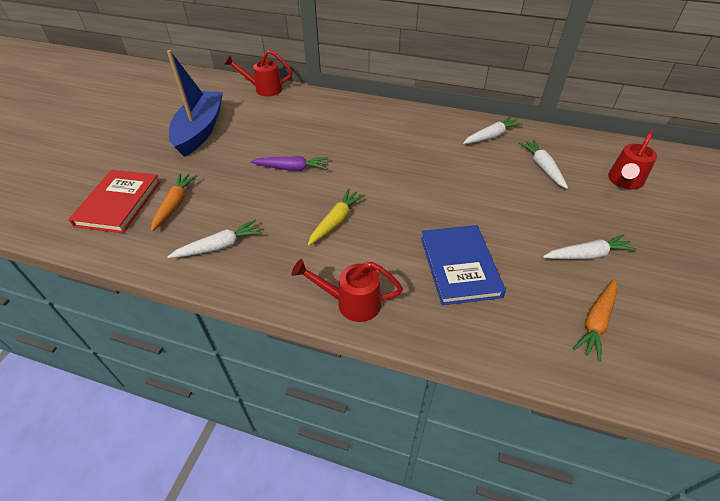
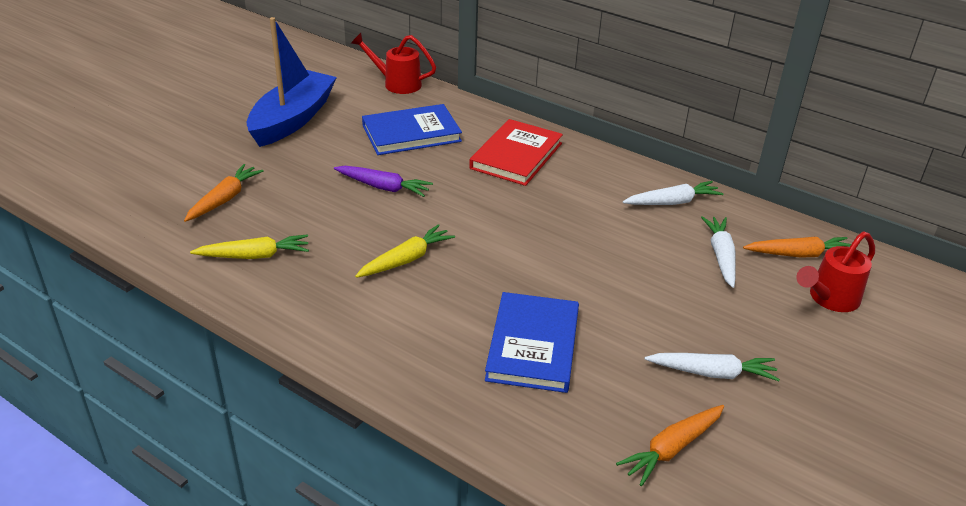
camera: 15 degrees right, 10 degrees down
(119, 203) = (162, 184): red book -> red book (516, 156)
(219, 246) = (254, 256): white carrot -> yellow carrot
(292, 123) = (411, 133): none -> blue book
(351, 303) = (377, 352): red watering can -> none
(587, 155) = (798, 254): none -> orange carrot

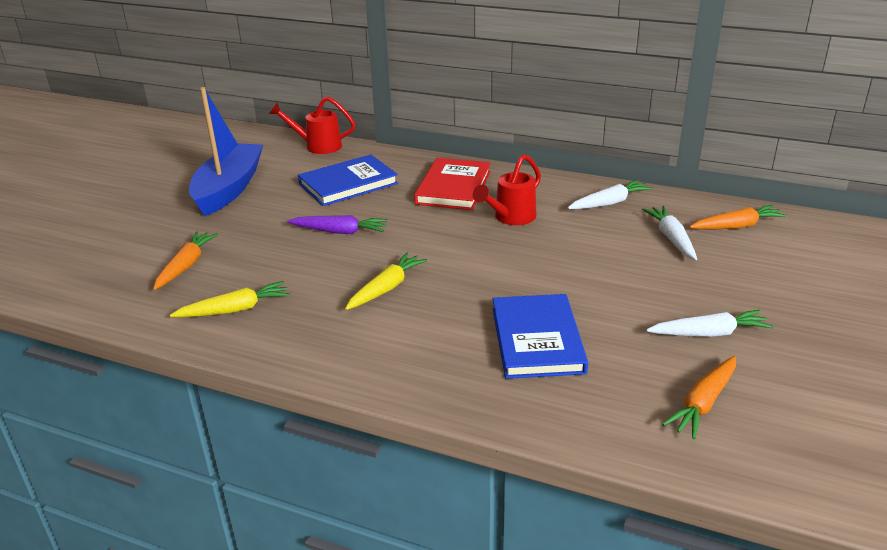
camera: 10 degrees left, 5 degrees down
(829, 299) = (779, 256): red watering can -> red watering can (510, 218)

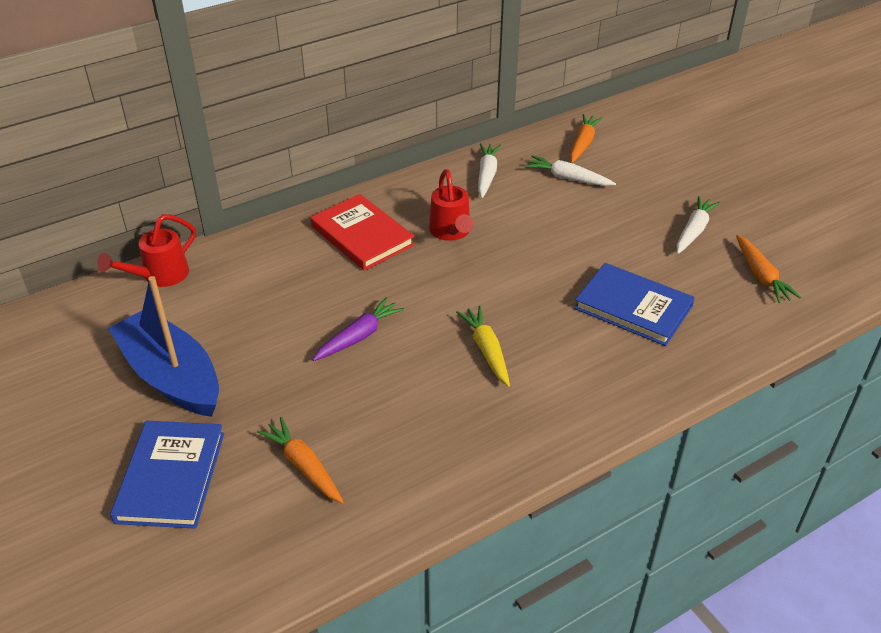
camera: 55 degrees left, 10 degrees up
(235, 309) = (425, 459): yellow carrot -> none
(348, 184) = (272, 292): blue book -> blue book (171, 477)

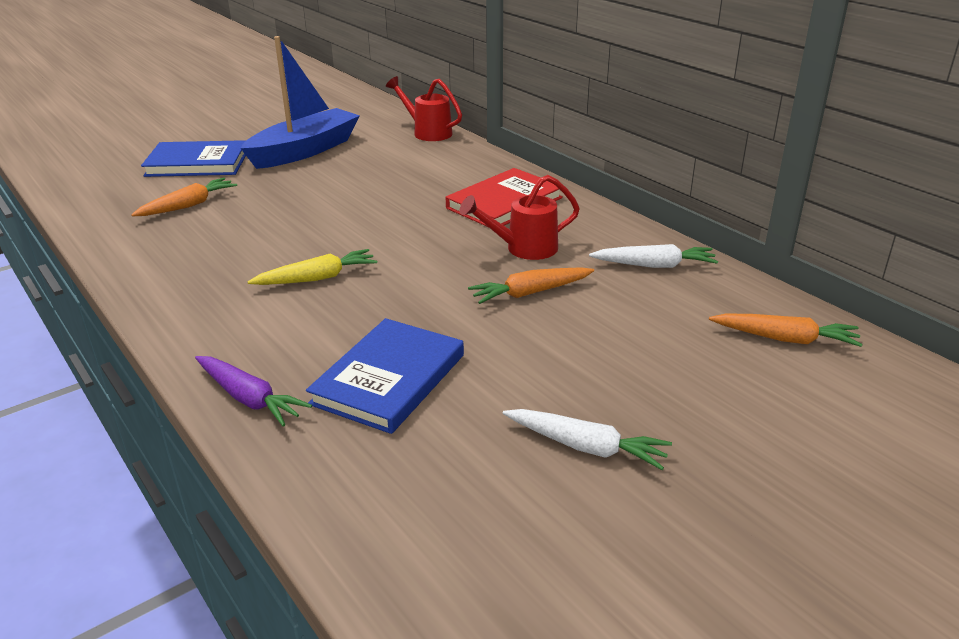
camera: 85 degrees right, 10 degrees down
(359, 336) = (345, 214): purple carrot -> purple carrot (249, 398)
(568, 178) = (680, 326): white carrot -> none
(761, 276) = (475, 521): orange carrot -> orange carrot (530, 293)

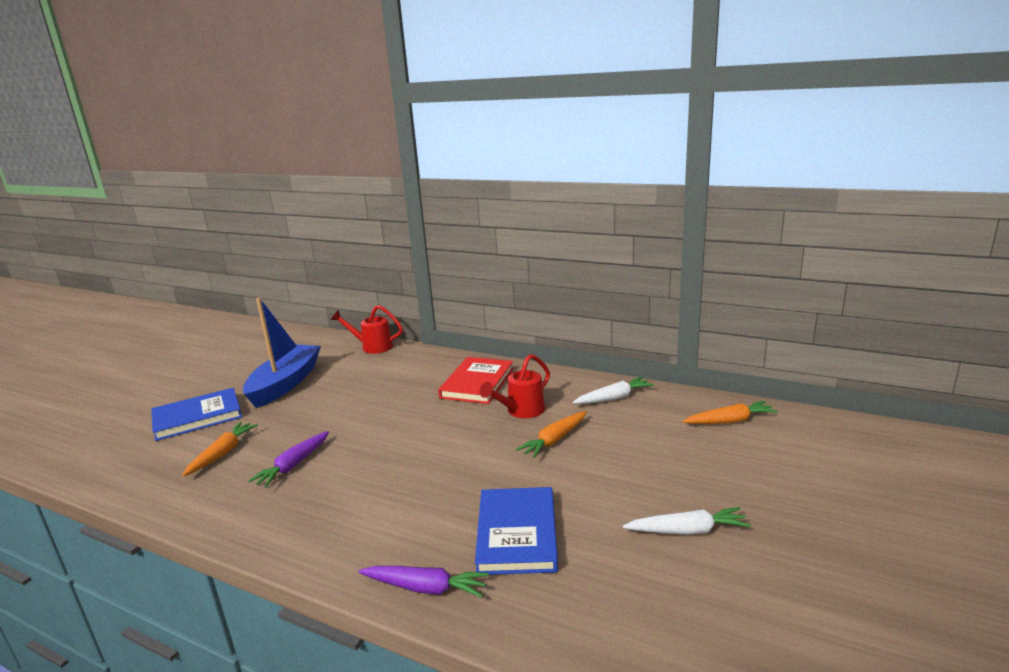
camera: 25 degrees left, 10 degrees down
(239, 236) = (293, 465): none -> purple carrot
(317, 278) = (390, 478): yellow carrot -> none

